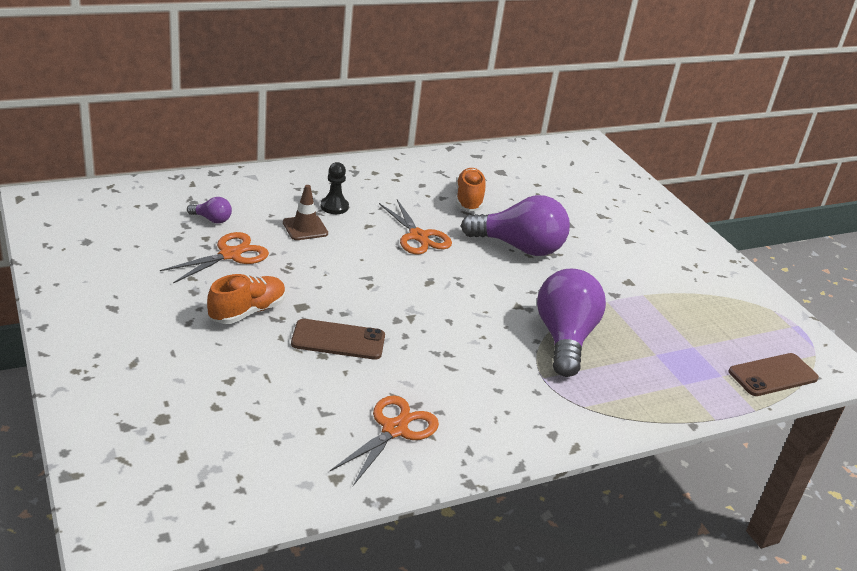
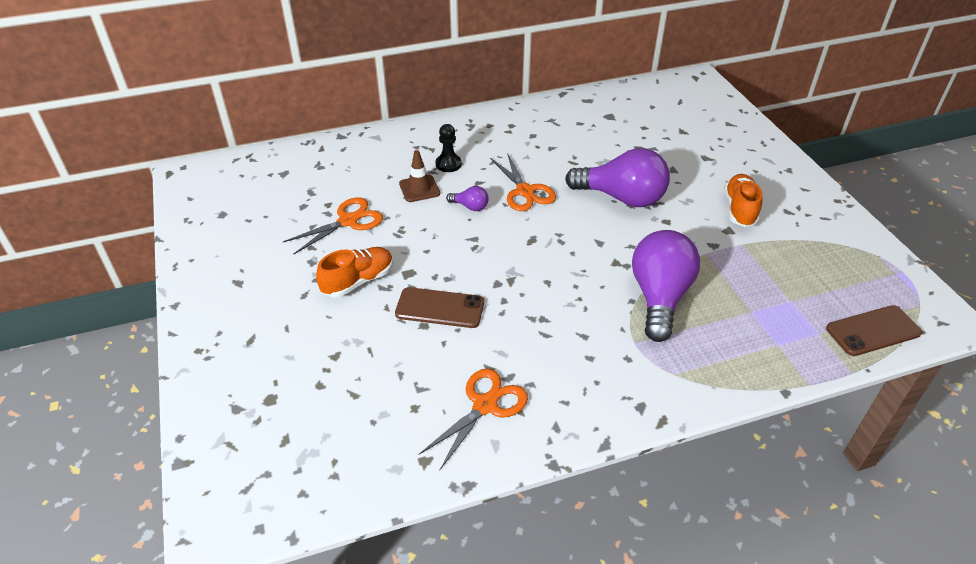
camera: 10 degrees right, 10 degrees up
(212, 219) = (335, 185): purple light bulb -> purple light bulb (470, 206)
(469, 200) = (576, 149): orange shoe -> orange shoe (739, 209)

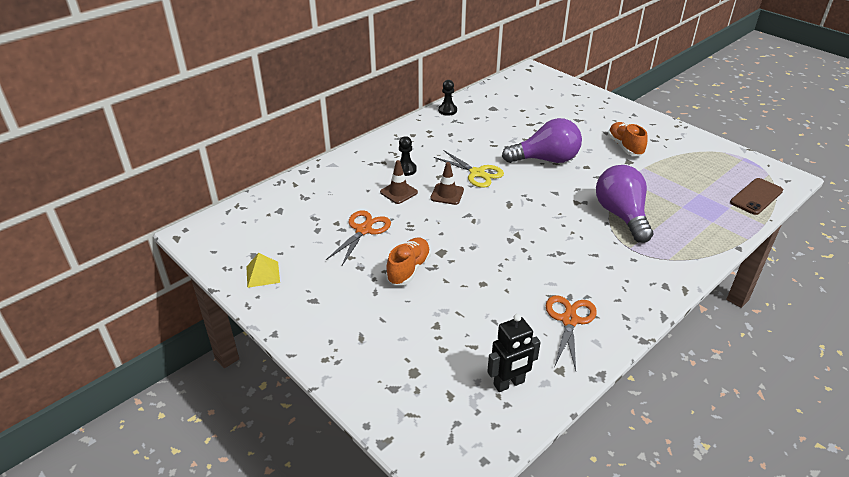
camera: 25 degrees left, 5 degrees down
(214, 238) = (263, 274): none -> yellow pyramid
(356, 453) = (509, 383): none -> black robot
(440, 308) = (484, 268): brown phone -> none
(470, 206) = (447, 194): purple light bulb -> brown traffic cone
(525, 191) = (477, 173): orange scissors -> yellow scissors
(553, 105) = (447, 110): none -> black pawn

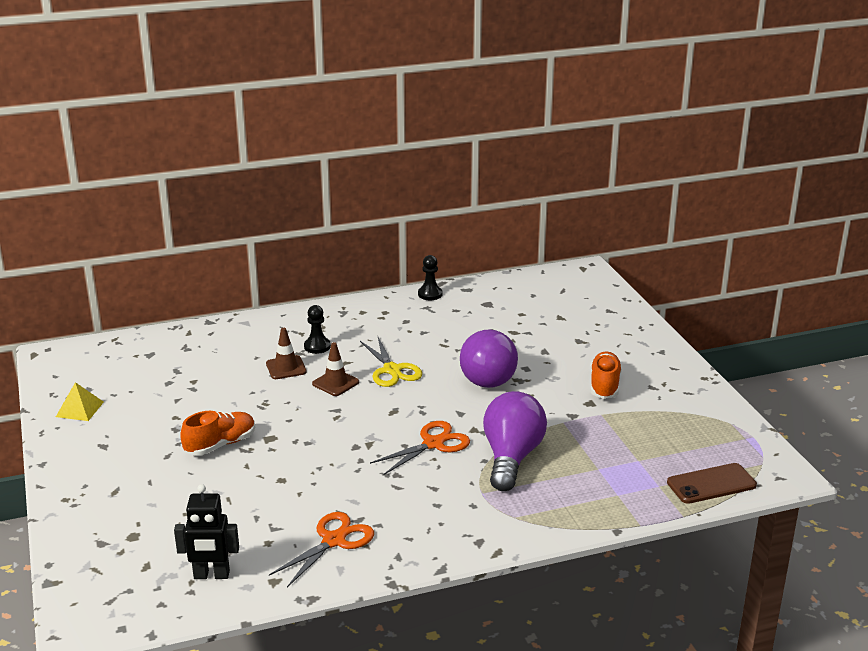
camera: 25 degrees right, 10 degrees down
(363, 230) = (213, 395): orange scissors -> orange scissors (433, 444)
(546, 159) = (488, 375): purple light bulb -> purple light bulb turned 75 degrees clockwise

